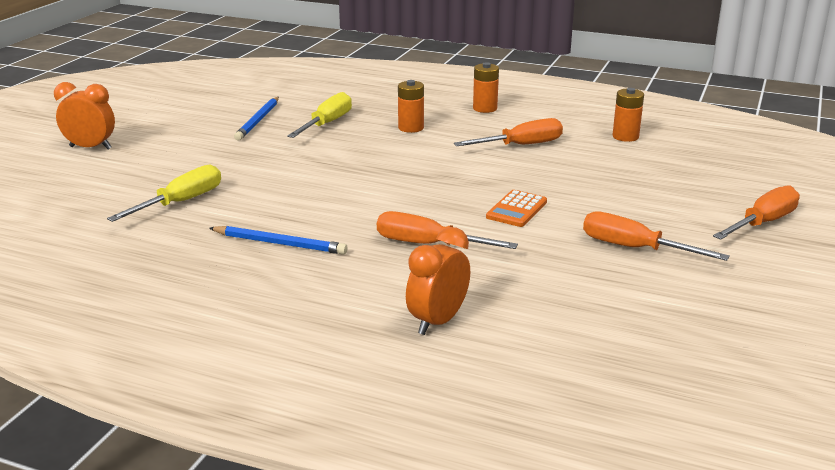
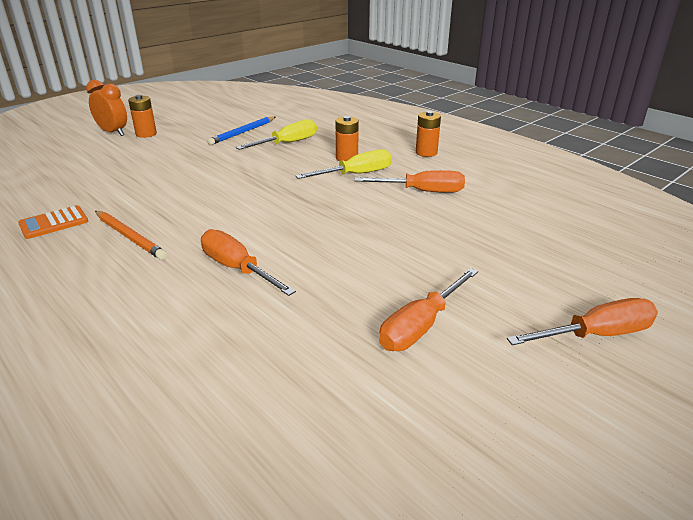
camera: 25 degrees right, 5 degrees up
(181, 202) = (111, 185): yellow screwdriver -> yellow screwdriver (356, 174)
(279, 243) = (129, 237): blue pencil -> orange pencil
(438, 321) = (151, 353): orange clock -> none
(516, 209) = (351, 253): orange calculator -> orange calculator (54, 223)
(625, 137) = (530, 202): orange battery -> orange battery (146, 134)
(634, 248) = (421, 326): orange screwdriver -> orange screwdriver turned 105 degrees counterclockwise

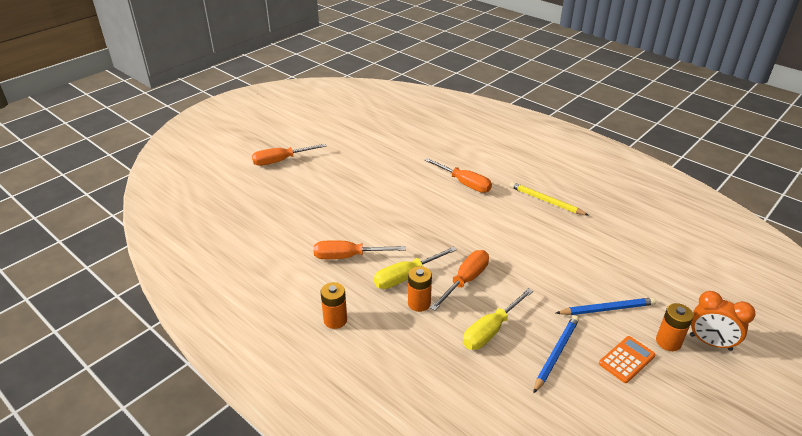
camera: 175 degrees right, 5 degrees up
(54, 223) = (608, 209): orange calculator -> orange calculator (626, 359)
(129, 237) = (546, 201): orange pencil -> yellow pencil
(173, 149) = (607, 309): none -> blue pencil
(421, 326) = (362, 160): orange screwdriver -> orange screwdriver (465, 280)

